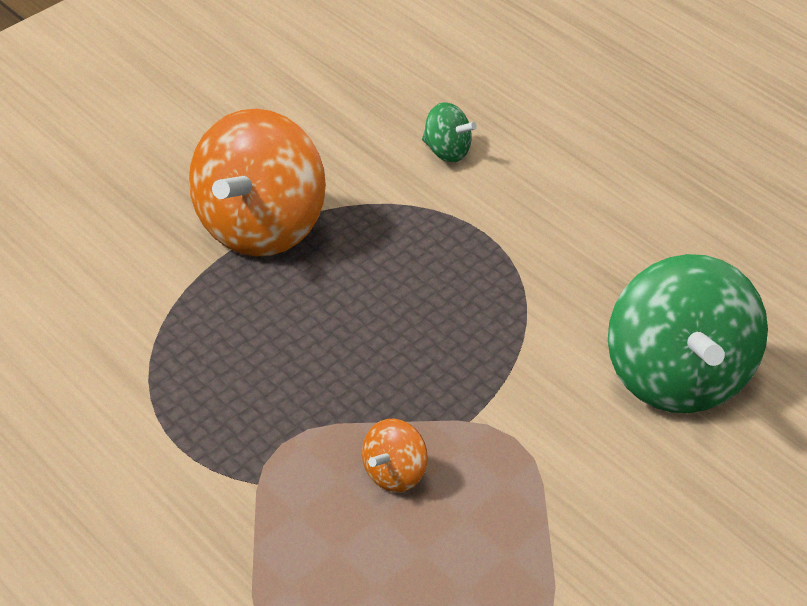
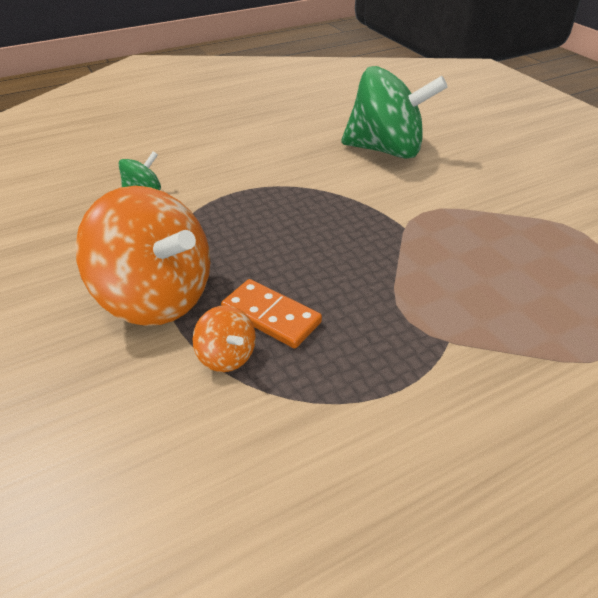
camera: 75 degrees left, 5 degrees down
(257, 322) = (270, 316): none -> orange domino
(395, 472) = (446, 266): orange spinning top -> orange spinning top (226, 356)

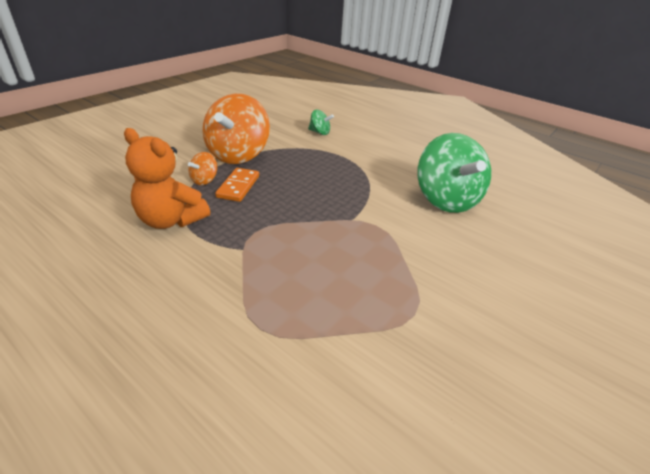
camera: 65 degrees right, 5 degrees down
(345, 419) = (171, 220): none -> orange teddy bear

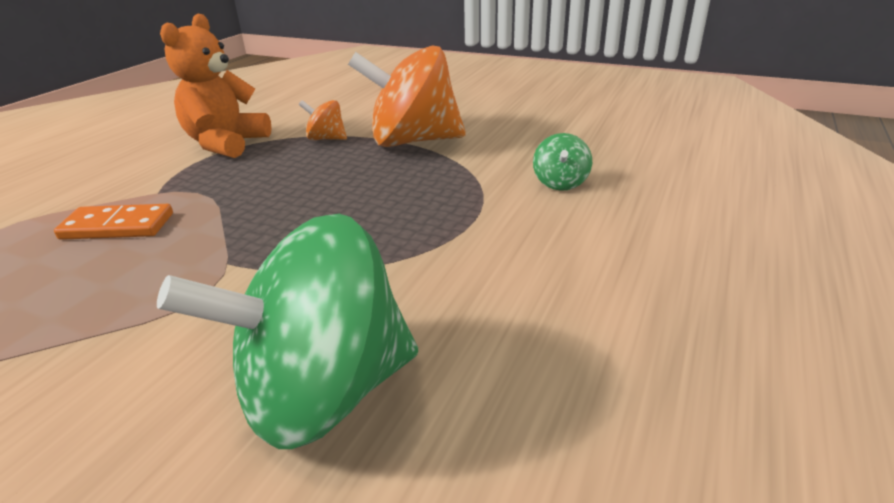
camera: 80 degrees right, 5 degrees down
(238, 186) = (316, 160): orange domino -> orange domino (118, 226)

